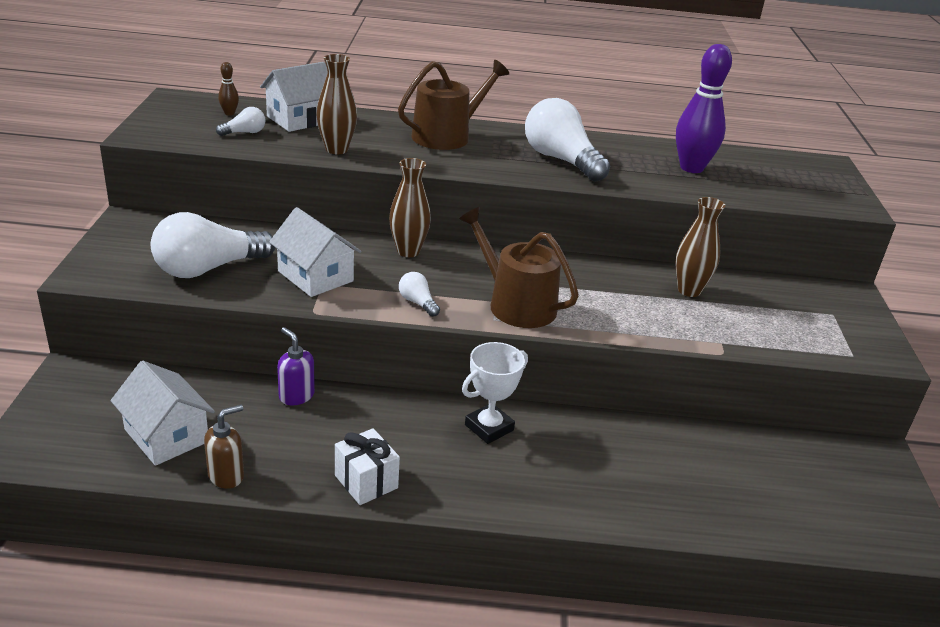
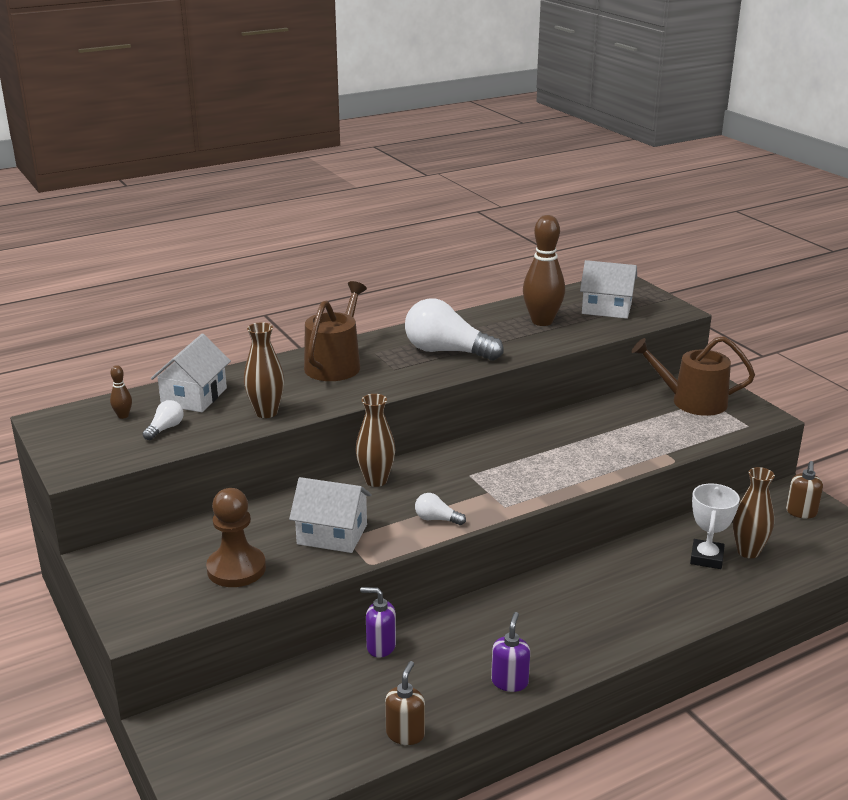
camera: 30 degrees left, 5 degrees down
(166, 435) = (319, 731): white house -> white house (606, 308)
(208, 268) = (236, 569): white light bulb -> brown pawn
(366, 482) = (509, 682): white gift -> purple soap dispenser
(489, 427) = (546, 597): white trophy -> white trophy (706, 558)
(516, 304) = (505, 487): brown watering can -> brown watering can (692, 401)
(689, 290) = (604, 423): brown vase -> brown vase (748, 551)
(691, 168) = (542, 321): purple bowling pin -> brown bowling pin
(865, 479) = (801, 512): none -> brown soap dispenser

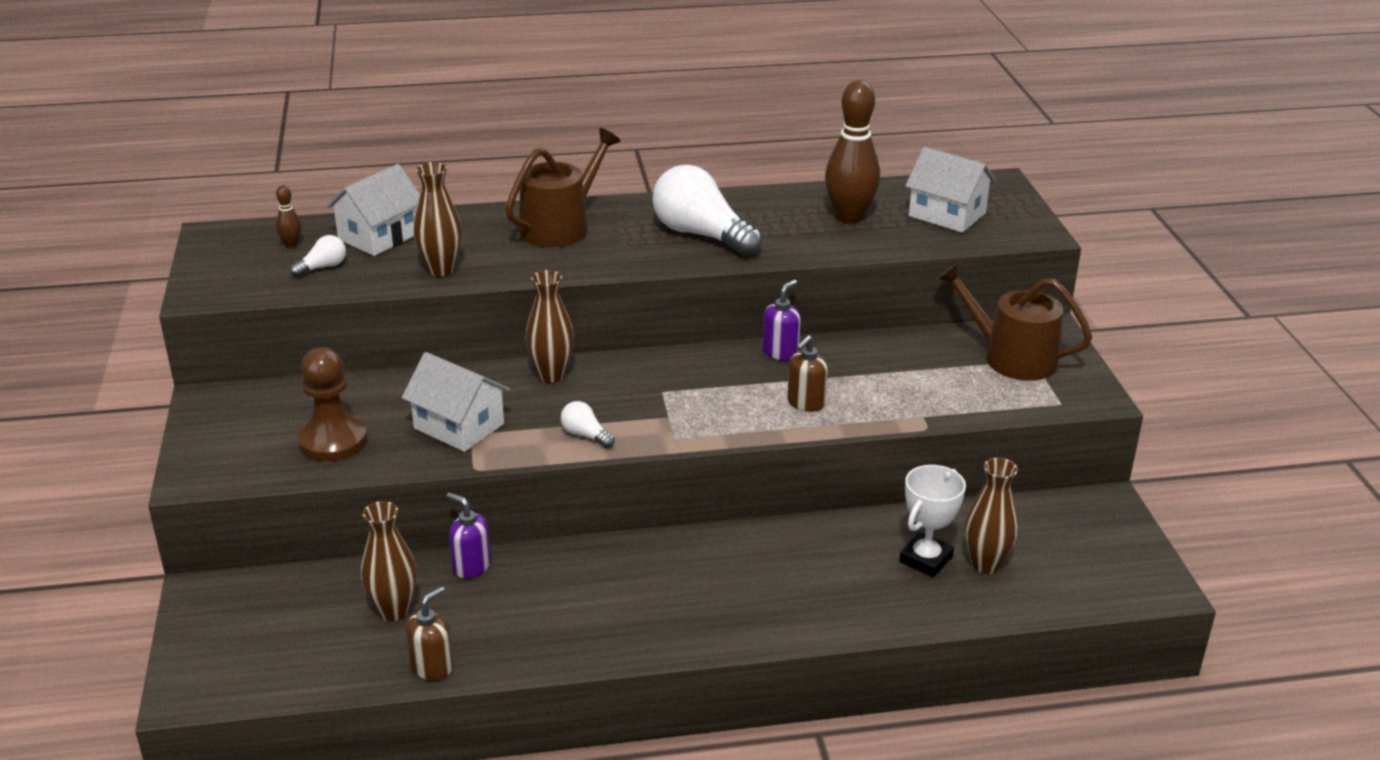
camera: 20 degrees right, 5 degrees up
(342, 698) = (393, 611): none -> brown vase
(509, 682) = (583, 642): purple soap dispenser -> purple soap dispenser (780, 352)
(801, 512) = (1096, 532): brown soap dispenser -> brown soap dispenser (805, 403)

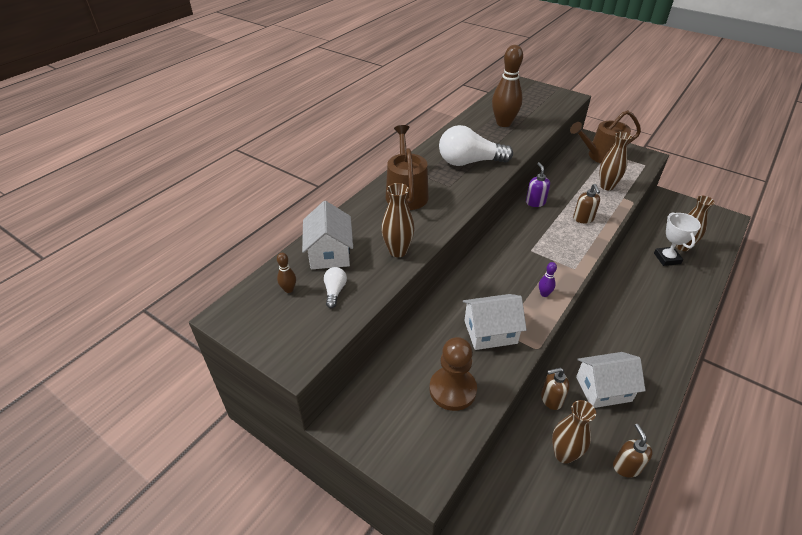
camera: 45 degrees left, 10 degrees up
(471, 566) = (551, 399): purple soap dispenser -> brown soap dispenser
(551, 375) = (477, 274): brown vase -> brown vase (607, 186)
(585, 435) = (544, 294): white light bulb -> purple bowling pin
(947, 214) = (530, 104): white house -> white house (603, 389)

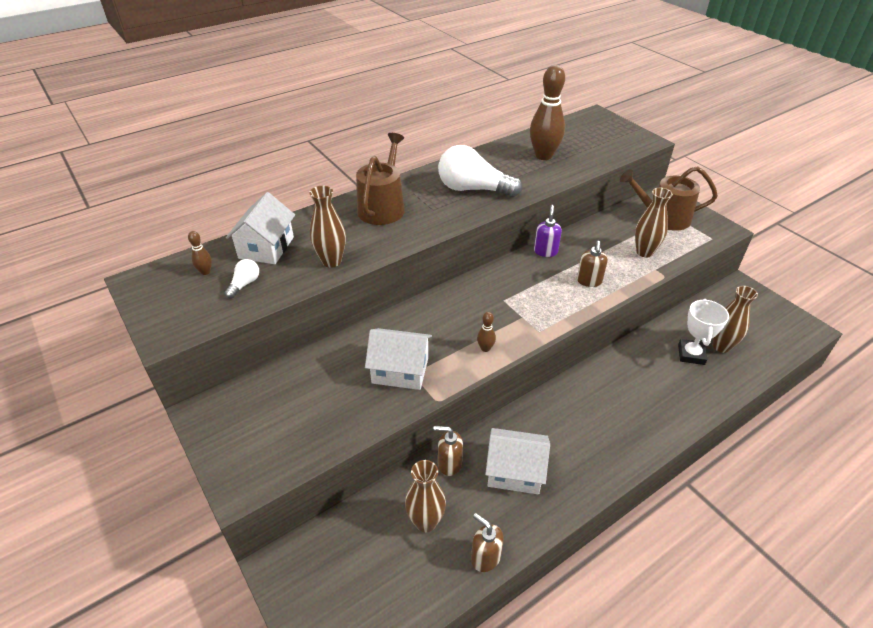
camera: 20 degrees right, 0 degrees up
(452, 390) = (323, 414): brown pawn -> none
(544, 294) = (485, 348): purple bowling pin -> brown bowling pin
(626, 466) = (485, 557): brown soap dispenser -> brown soap dispenser turned 60 degrees counterclockwise

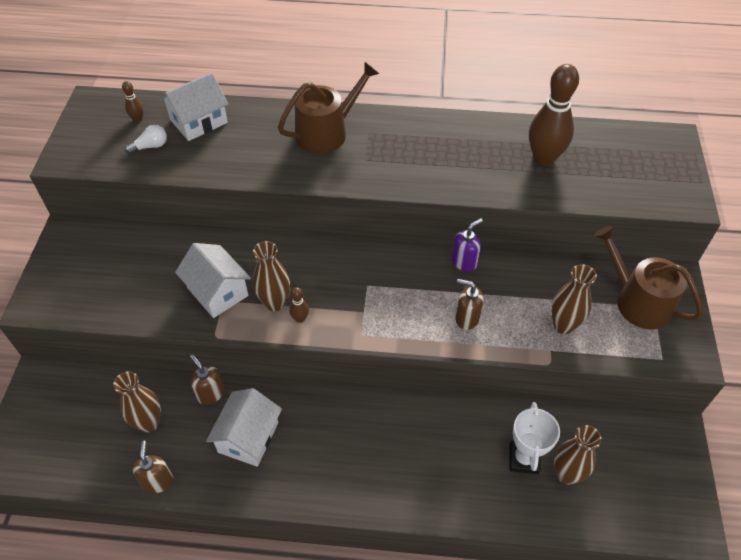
camera: 40 degrees right, 10 degrees up
(331, 261) = (229, 163): brown vase -> brown vase (275, 303)
(473, 189) = (426, 158): white light bulb -> none
(514, 471) = (248, 437): white house -> white house turned 60 degrees clockwise
(589, 281) = (466, 318): brown soap dispenser -> brown soap dispenser turned 60 degrees clockwise
(691, 354) = (523, 459): white trophy -> white trophy turned 45 degrees counterclockwise

